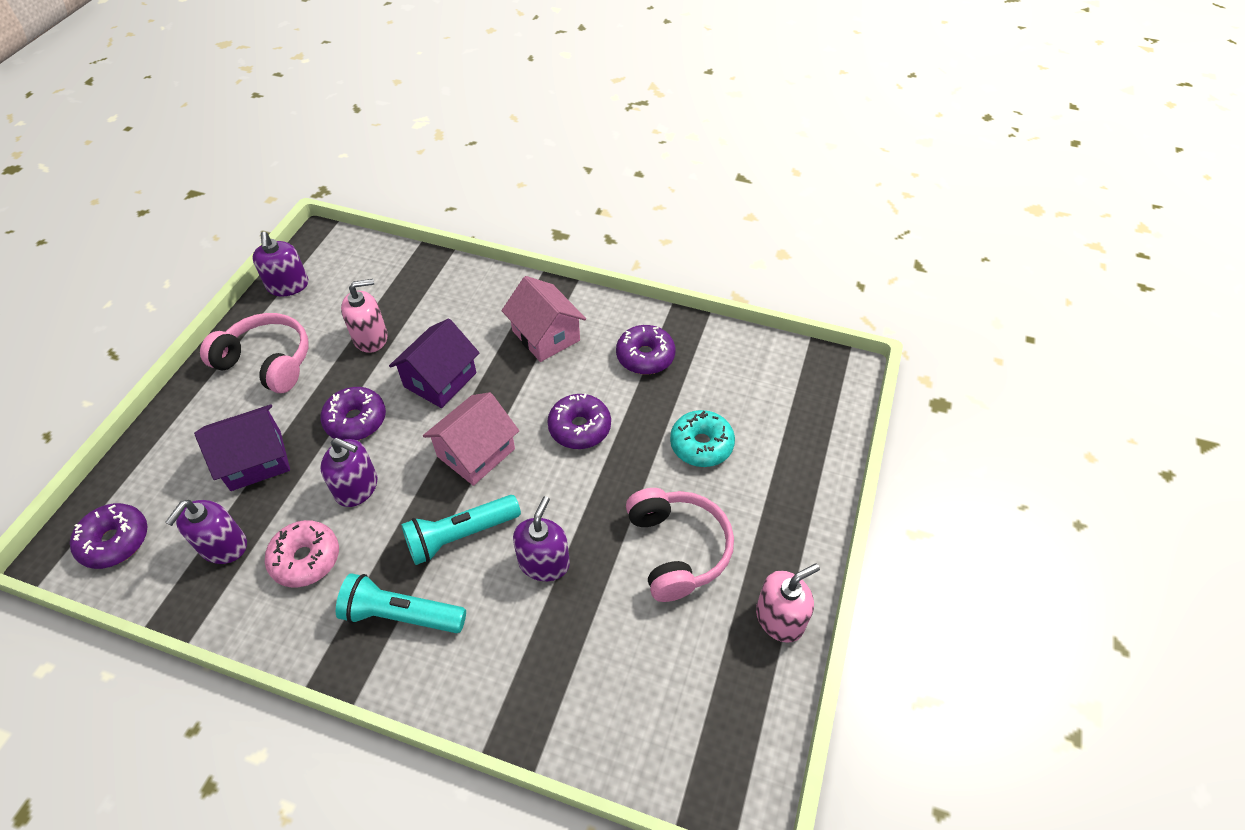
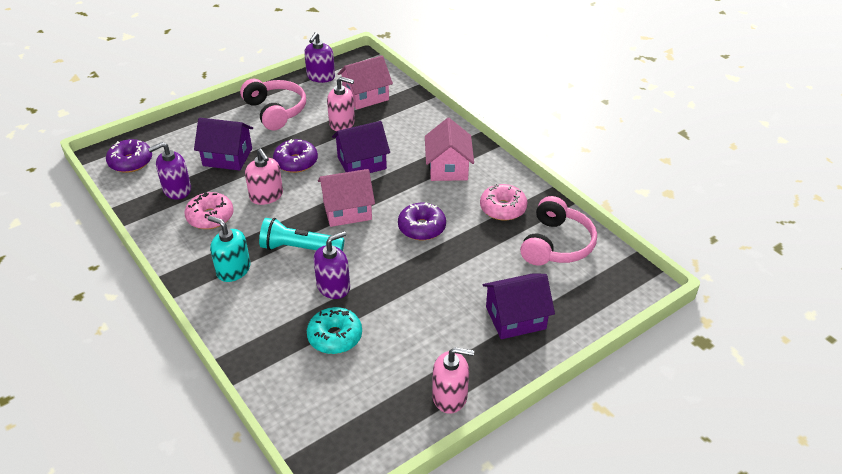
camera: 35 degrees right, 10 degrees down
(357, 487) = (266, 196): purple soap dispenser -> pink soap dispenser
(370, 287) = (365, 96): none -> pink house
(401, 615) = (233, 270): turquoise flashlight -> turquoise soap dispenser
(645, 356) = (503, 208): purple donut -> pink donut
(677, 549) = (420, 323): pink headphones -> pink headphones (556, 244)
(701, 445) = (492, 275): turquoise donut -> turquoise donut (335, 336)
(765, 482) = (515, 318): none -> purple house

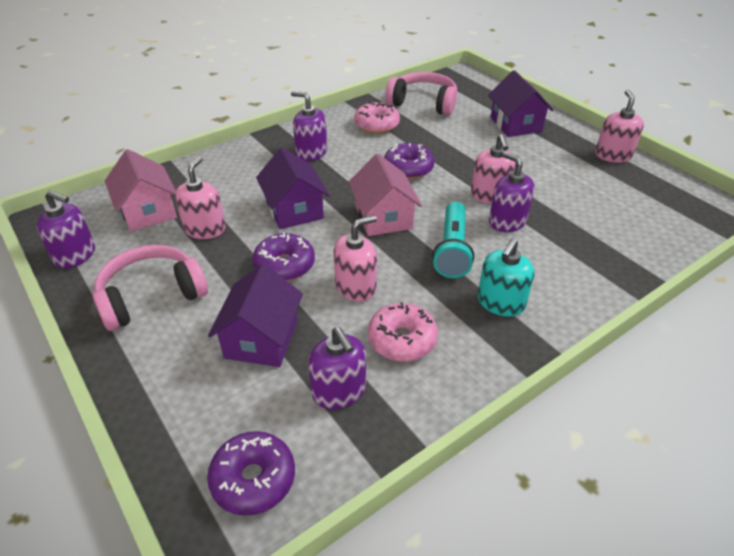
camera: 90 degrees left, 0 degrees up
(335, 336) = (575, 217): turquoise donut -> none
(375, 280) = (490, 195): none -> pink soap dispenser
(448, 168) = (311, 152): pink house -> purple soap dispenser

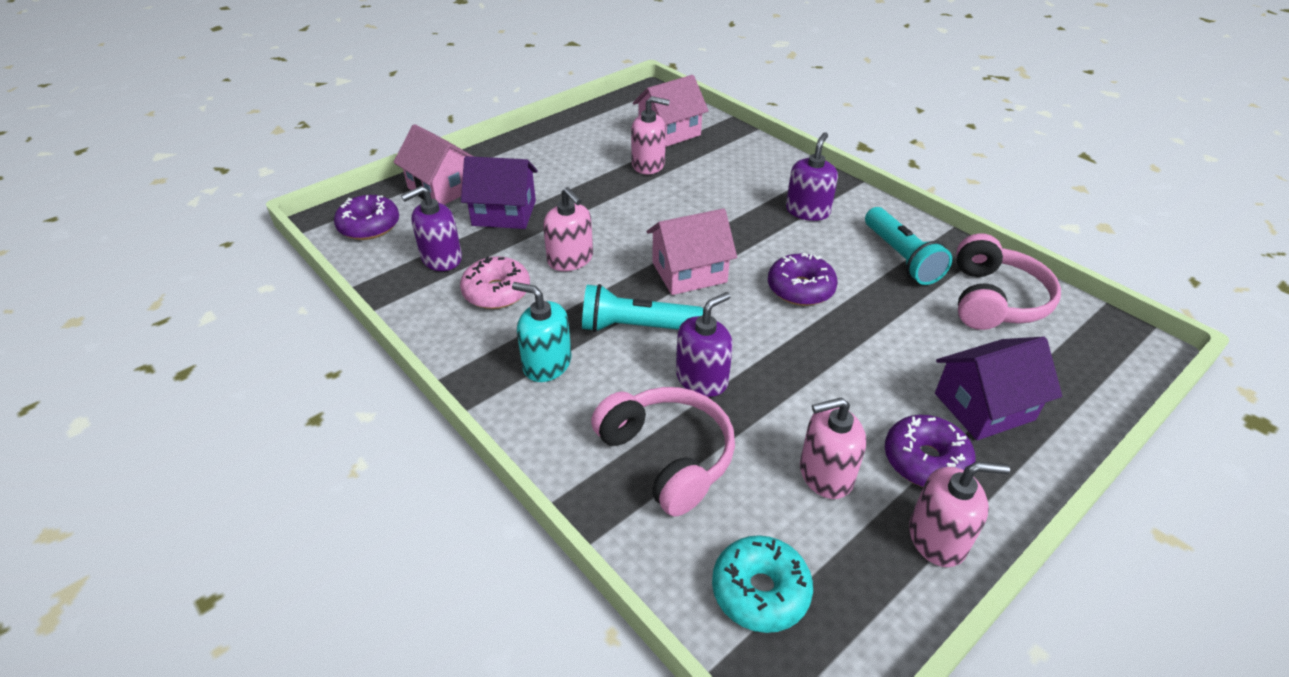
camera: 85 degrees right, 0 degrees up
(75, 255) = (604, 113): purple soap dispenser -> none
(151, 296) = (556, 154): pink headphones -> pink headphones (667, 456)
(185, 403) = (442, 188): none -> pink house
(284, 265) = (600, 214): purple donut -> purple donut (925, 460)
(294, 210) = (689, 211): purple house -> none
(377, 125) = (901, 257): pink donut -> turquoise flashlight
(490, 195) = (760, 365): pink soap dispenser -> pink soap dispenser (825, 474)
(671, 216) = (760, 591): none -> turquoise donut

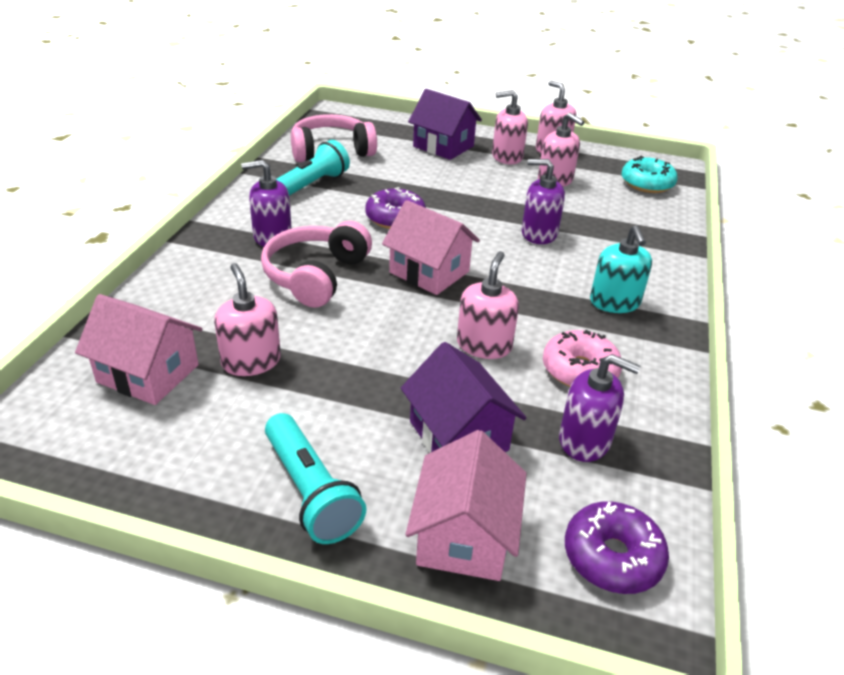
camera: 125 degrees left, 5 degrees down
(636, 327) = (525, 276): turquoise flashlight -> turquoise flashlight (310, 491)
(667, 456) = (614, 228): pink headphones -> pink headphones (315, 276)
(925, 460) = (507, 157): purple donut -> pink soap dispenser

